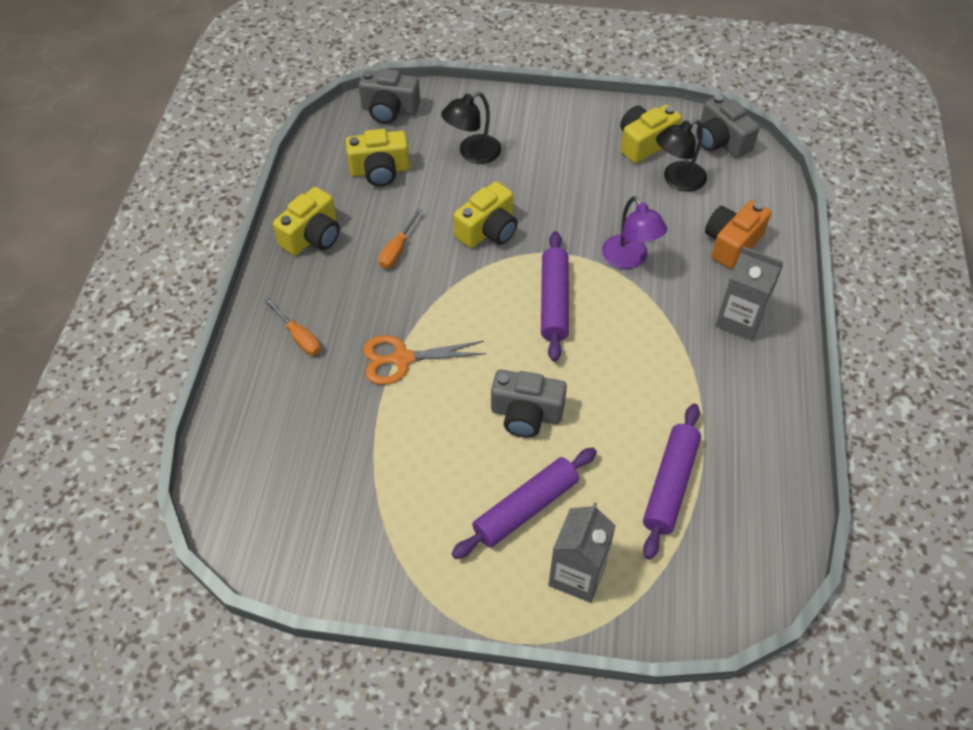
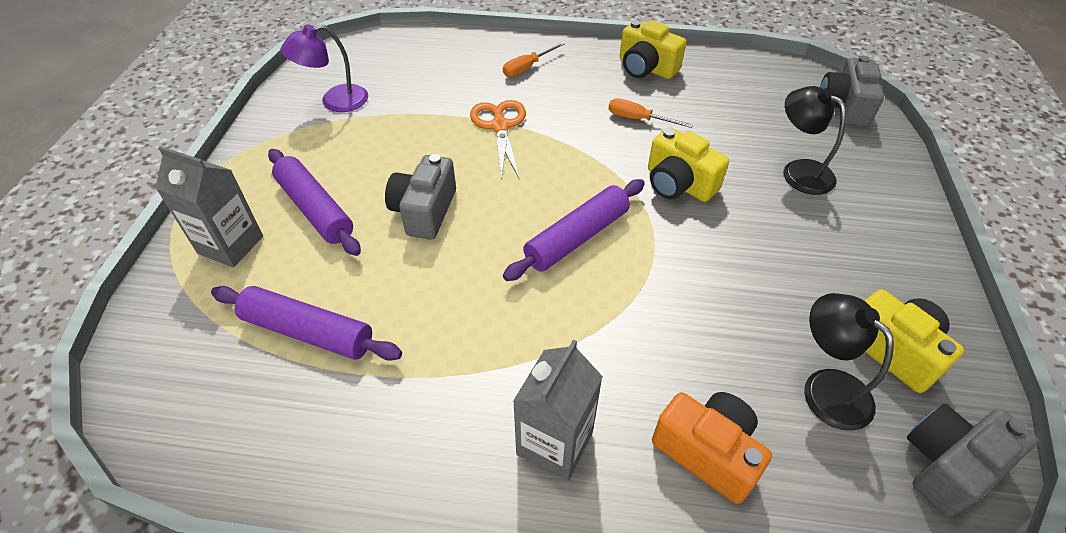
camera: 90 degrees right, 5 degrees down
(380, 170) = (746, 104): yellow camera -> none
(554, 301) = (577, 237): purple rolling pin -> purple rolling pin turned 45 degrees counterclockwise
(629, 259) = (654, 315): purple lamp -> purple lamp (335, 101)

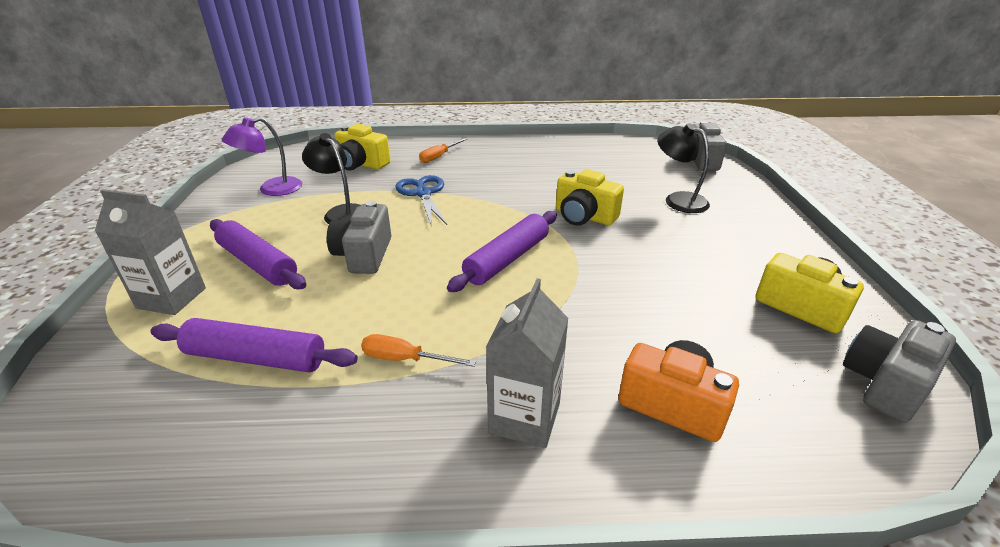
camera: 10 degrees left, 15 degrees down
(500, 126) = (423, 193): orange scissors -> blue scissors
(638, 119) = (539, 180): orange screwdriver -> orange screwdriver (405, 359)
(646, 68) = (536, 150): yellow camera -> yellow camera (361, 164)
(826, 387) = (758, 340): black lamp -> black lamp (342, 212)

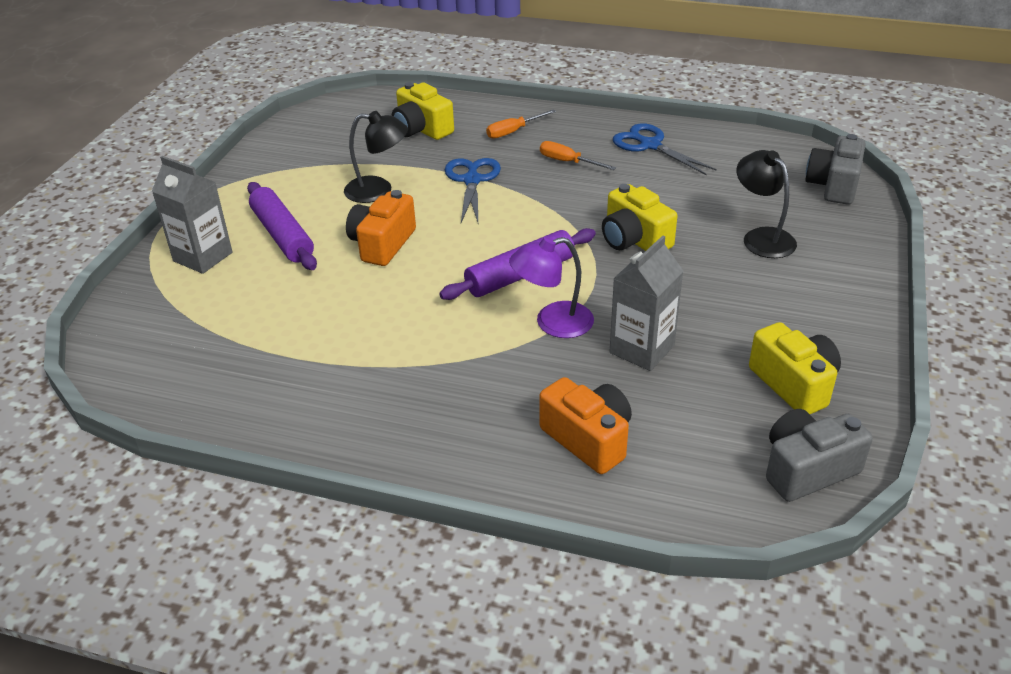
camera: 20 degrees right, 5 degrees up
(256, 358) = (259, 325): purple rolling pin -> none
(272, 189) = (317, 150): purple lamp -> purple lamp (552, 323)
(342, 212) = (378, 191): black lamp -> black lamp turned 120 degrees clockwise
(364, 255) = (382, 244): grey camera -> orange camera
(405, 359) = (379, 352): orange screwdriver -> orange screwdriver (568, 162)
(524, 417) = (454, 420): grey carton -> grey carton (642, 349)
(550, 153) = (650, 145): none -> blue scissors

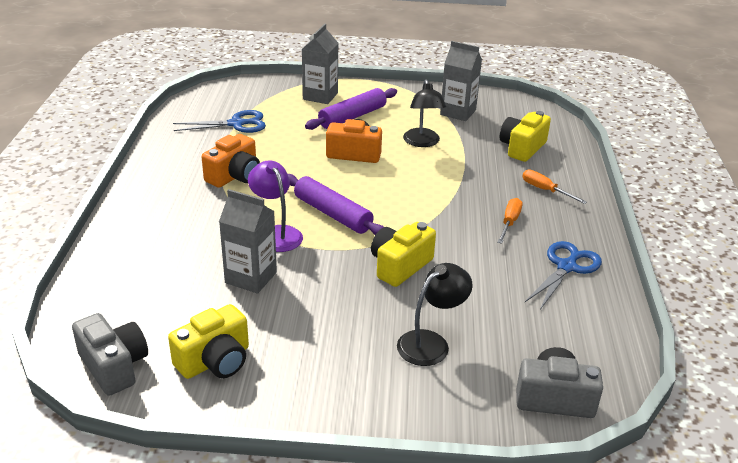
camera: 75 degrees right, 5 degrees down
(316, 156) = (458, 112): none -> grey carton
(472, 180) = (455, 179): blue scissors -> blue scissors (236, 124)
(588, 439) = (150, 259): orange camera -> orange camera (234, 176)

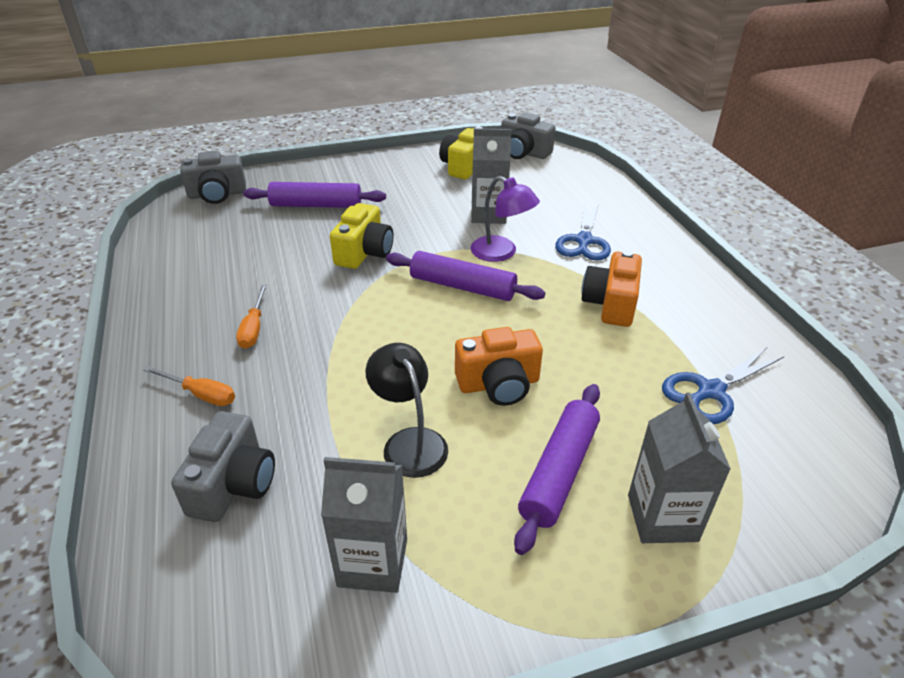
camera: 160 degrees right, 5 degrees up
(431, 343) = (316, 205): black lamp -> purple rolling pin
(522, 148) = (233, 484): yellow camera -> grey camera
(566, 267) = (189, 291): blue scissors -> blue scissors (584, 241)

